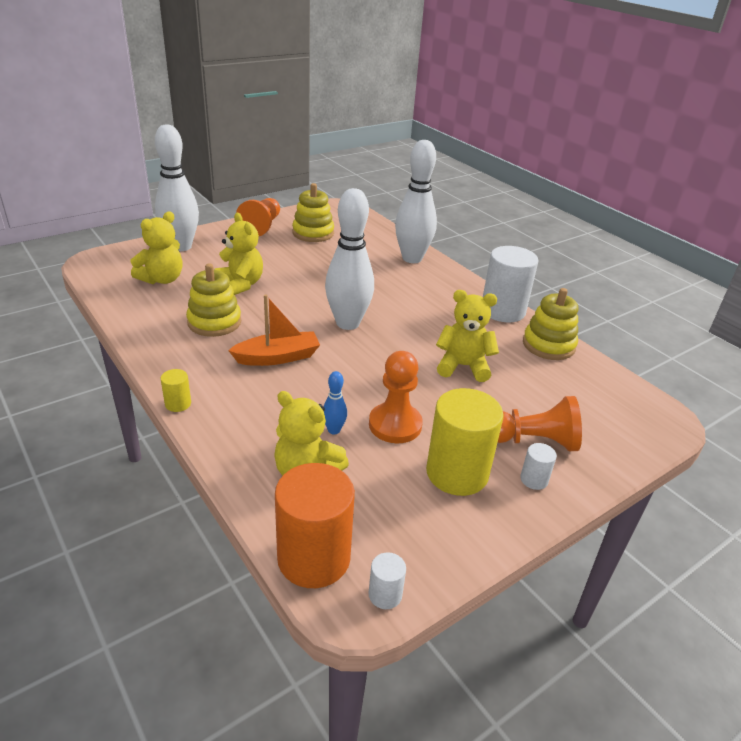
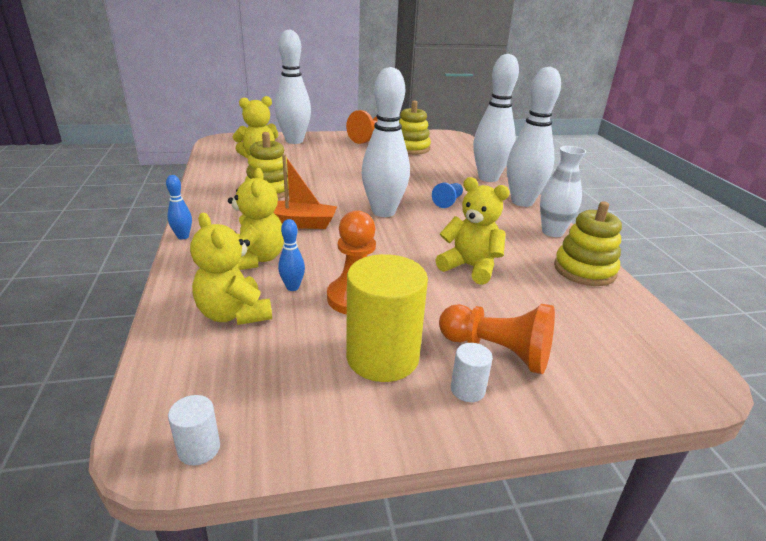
camera: 25 degrees right, 5 degrees down
(178, 404) = (183, 236): yellow cylinder -> blue bowling pin
(240, 285) = (316, 170): yellow teddy bear -> yellow teddy bear (255, 259)
(314, 558) = (166, 388): orange cylinder -> none
(396, 296) = (448, 202): none -> blue pawn
(459, 282) = (522, 202): none -> white bowling pin
(503, 311) = (552, 232): white cylinder -> white vase

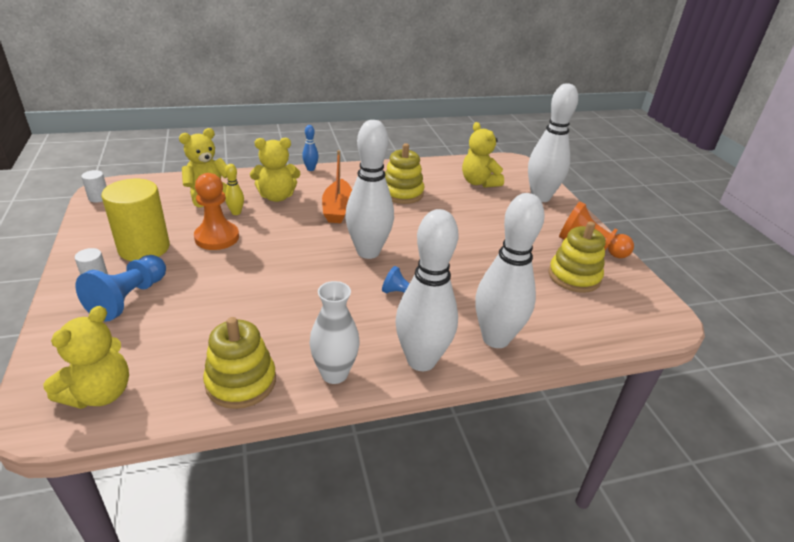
camera: 85 degrees right, 5 degrees up
(292, 287) = (236, 212): blue bowling pin -> yellow bowling pin
(470, 267) = (255, 297): yellow teddy bear -> yellow teddy bear (100, 393)
(497, 351) = (129, 298): orange pawn -> blue pawn

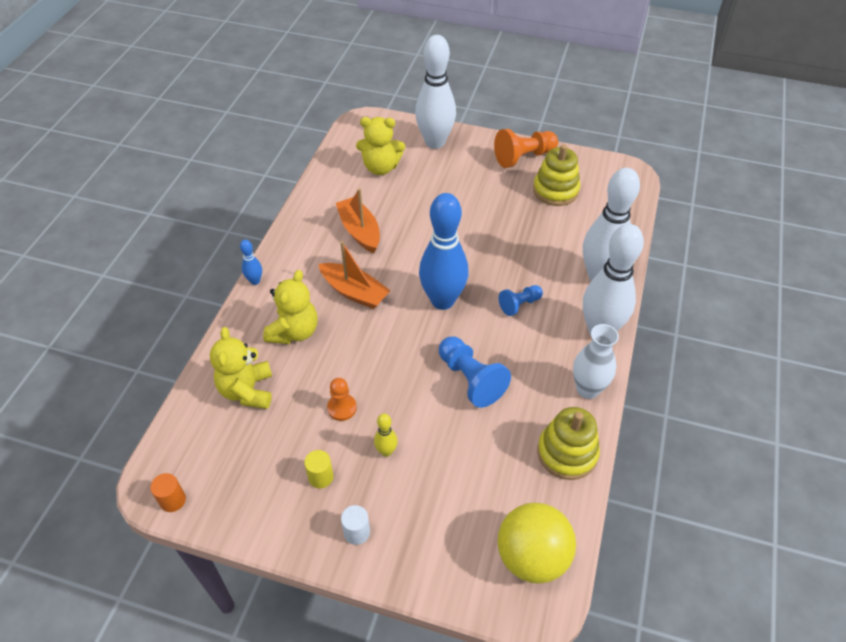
camera: 55 degrees left, 15 degrees up
(98, 198) = (173, 500): white cylinder -> orange cylinder
(100, 393) = (532, 557): yellow teddy bear -> yellow ball
(129, 298) = (406, 509): blue pawn -> blue pawn (470, 379)
(144, 248) = (321, 477): yellow cylinder -> yellow cylinder, size x0.45
(217, 237) = (342, 408): orange pawn -> orange pawn, size x0.60
(236, 212) = (303, 377): yellow bowling pin -> yellow bowling pin (386, 451)
(368, 252) = (442, 300): white bowling pin -> blue bowling pin
(402, 193) = (360, 231): yellow stacking toy -> orange boat

